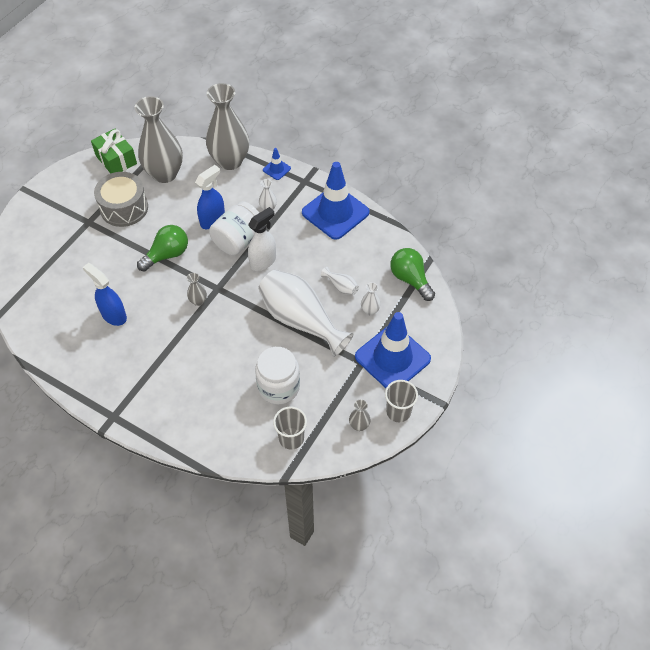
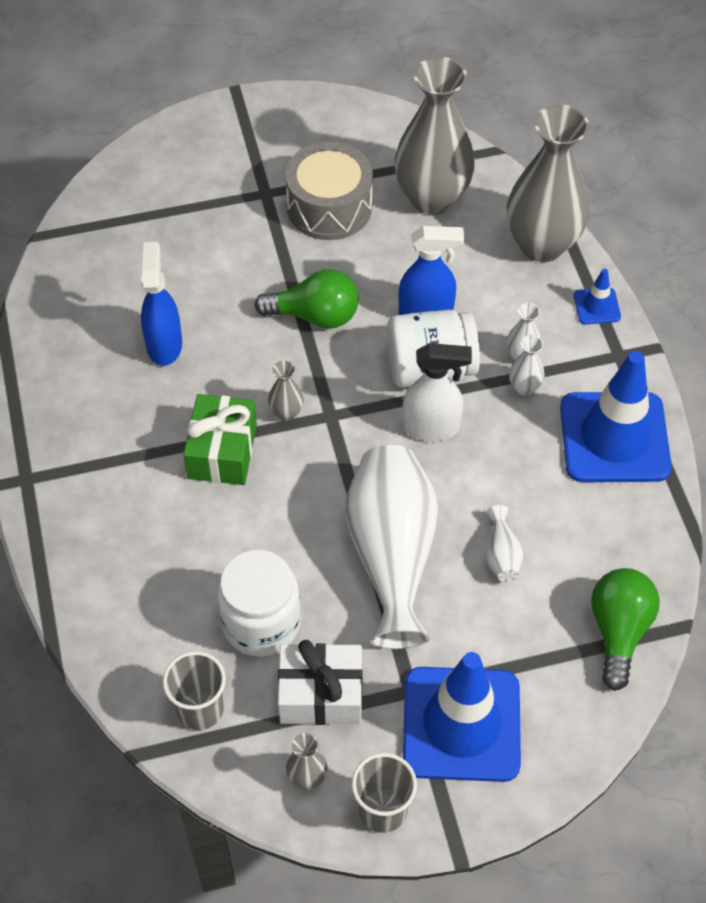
camera: 45 degrees right, 0 degrees up
(116, 159) = (389, 131): green gift -> green gift (222, 451)
(331, 392) = (321, 694): none -> white gift
(370, 310) = (505, 626): white vase -> white vase (524, 387)

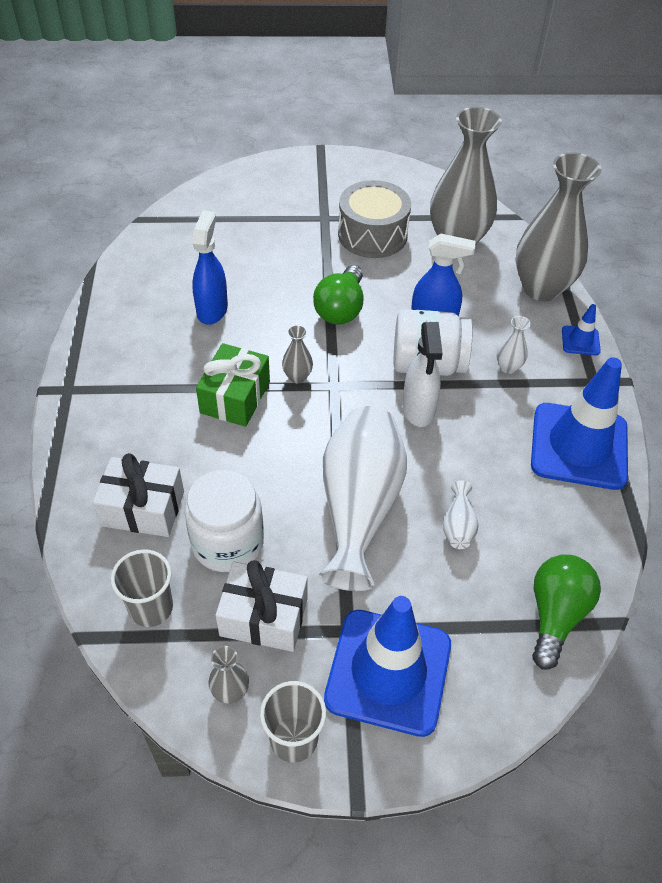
camera: 10 degrees right, 5 degrees down
(158, 603) = (143, 508): none -> white gift
(315, 315) = (341, 309): green light bulb -> green light bulb turned 90 degrees clockwise
(431, 427) = (418, 409): white spray bottle -> white spray bottle turned 75 degrees clockwise
(524, 387) = (506, 392): white vase -> none

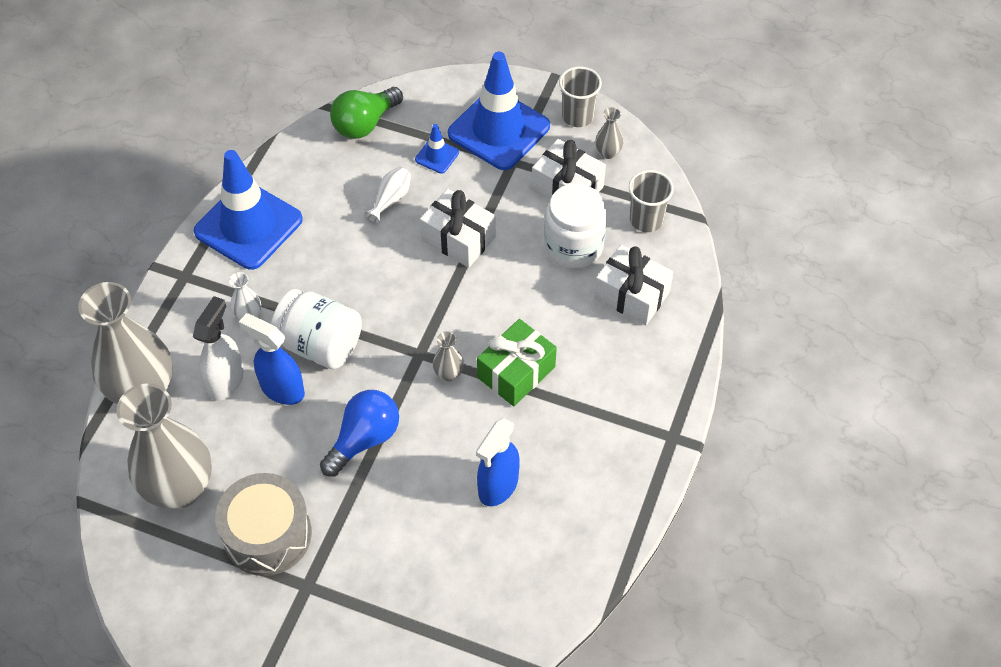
camera: 155 degrees left, 5 degrees up
(341, 309) = (364, 439): green light bulb -> blue light bulb
(359, 507) = (458, 238): white vase -> white gift
(418, 409) = (358, 303): white spray bottle -> white spray bottle (226, 380)
(580, 341) = (159, 319): blue traffic cone -> blue traffic cone (437, 156)

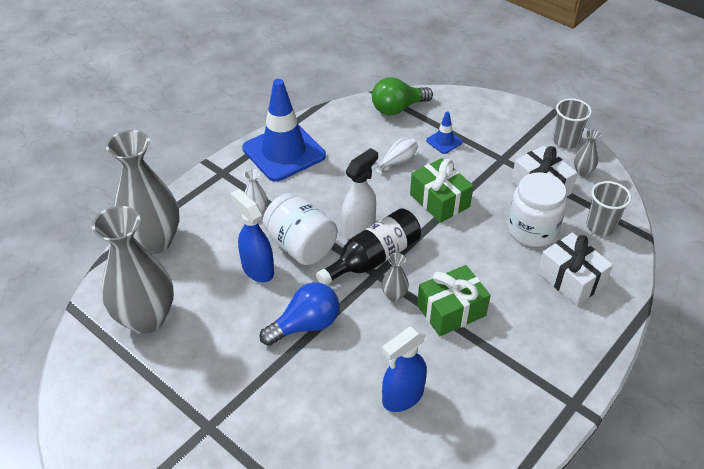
camera: 20 degrees right, 10 degrees down
(226, 380) = (218, 251): white spray bottle -> white spray bottle (359, 227)
(267, 534) = (196, 375): grey drum -> none
(409, 335) = (373, 258): none -> black bottle
(458, 238) = (439, 200): white gift -> green gift
(499, 130) = (499, 136): blue traffic cone -> none

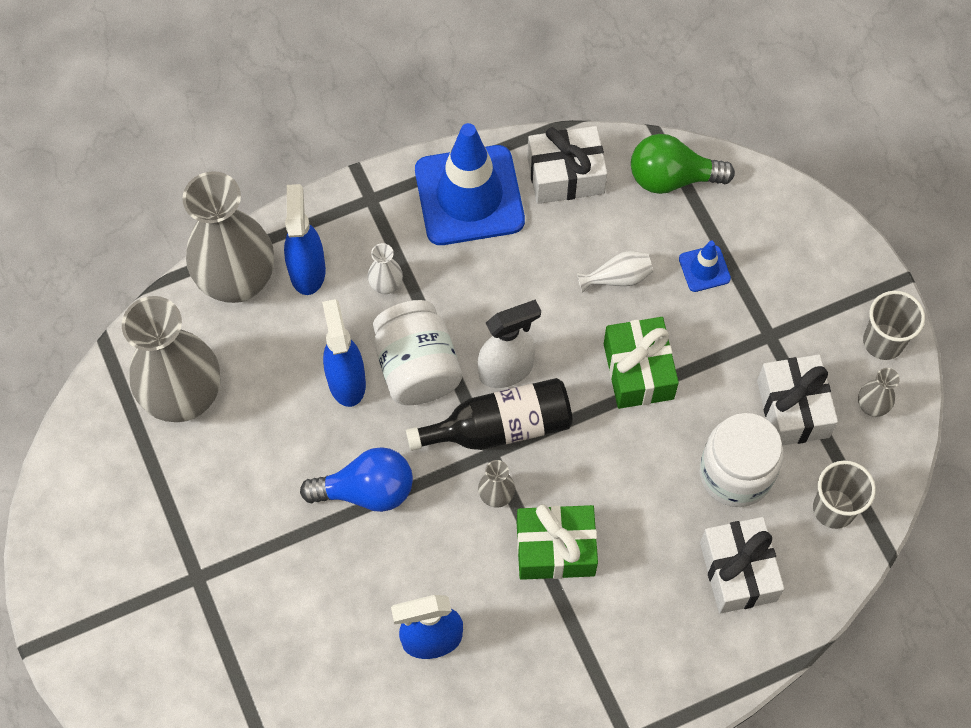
camera: 25 degrees right, 20 degrees up
(199, 220) = (307, 270): none -> blue spray bottle
(336, 125) = (565, 175): none -> white gift

